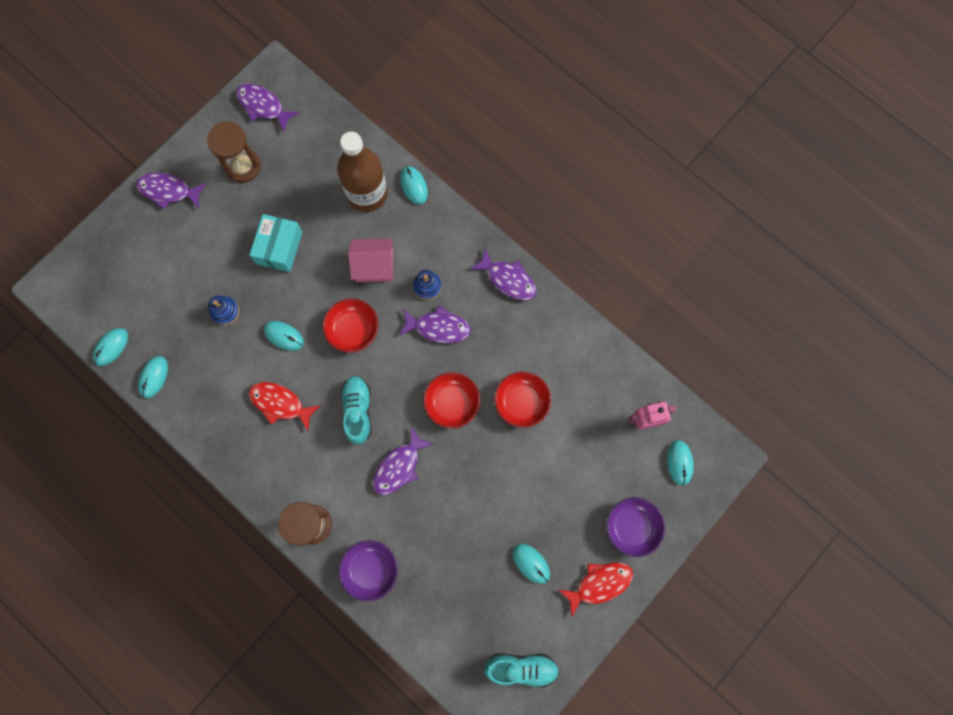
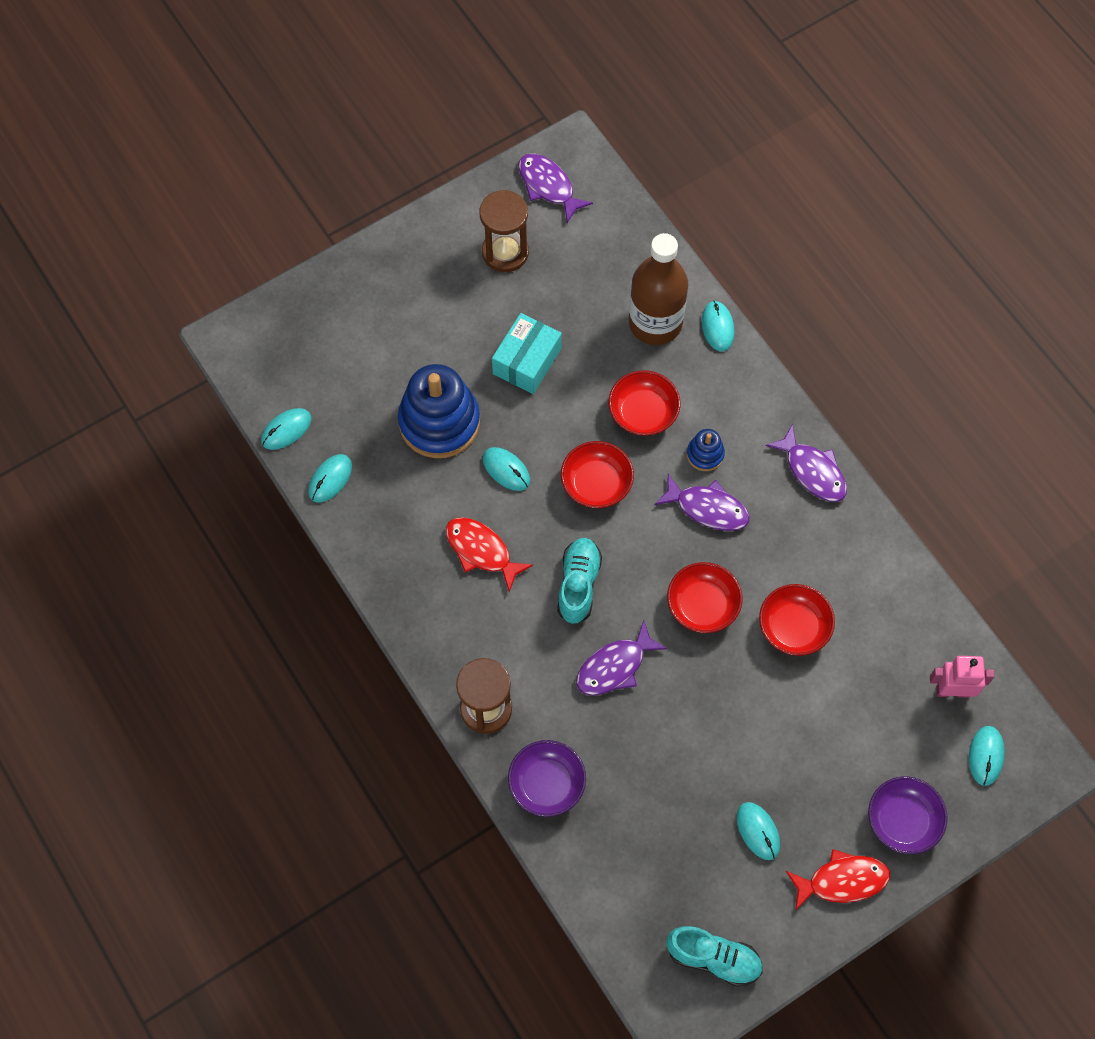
camera: 15 degrees right, 10 degrees down
(168, 191) = (404, 260): purple fish -> none
(225, 311) = (439, 422): blue stacking toy -> blue stacking toy, size x2.18
(374, 266) = (643, 413): pink house -> red bowl

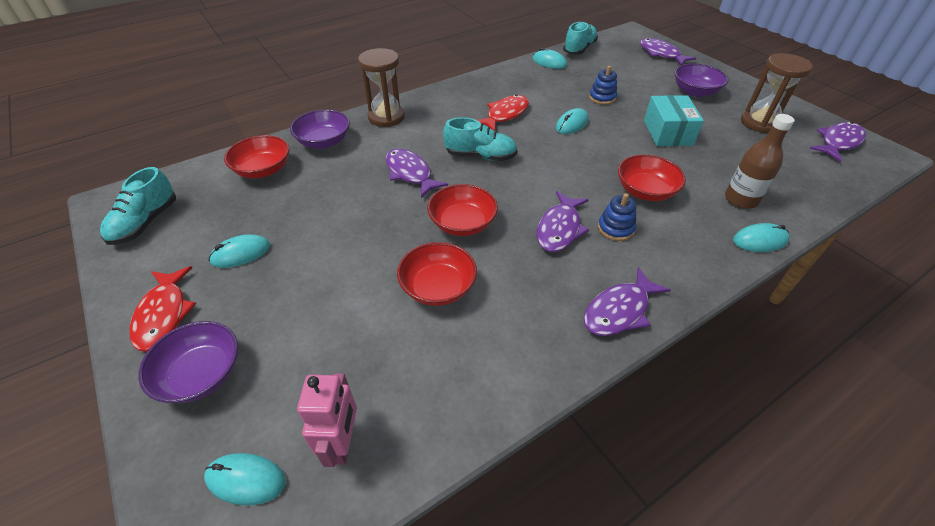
camera: 90 degrees right, 20 degrees down
(286, 430) = (579, 49): turquoise mouse -> turquoise shoe
(310, 317) = (661, 54): none -> purple fish
(425, 302) = (695, 91): none -> purple bowl
(439, 422) = (602, 98): blue stacking toy -> blue stacking toy, size x0.46
(527, 361) = (668, 132): turquoise box -> turquoise box turned 60 degrees clockwise
(596, 483) = (570, 165): red bowl -> red bowl (263, 170)
(655, 323) = (741, 199): brown bottle -> brown bottle, size x0.65

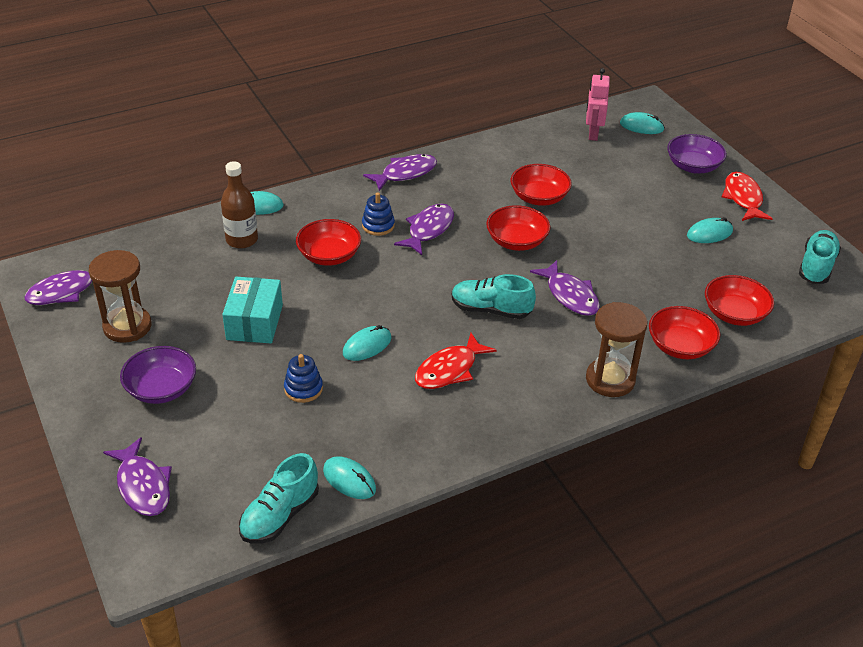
camera: 175 degrees left, 5 degrees down
(324, 141) = (680, 346): purple bowl -> red bowl

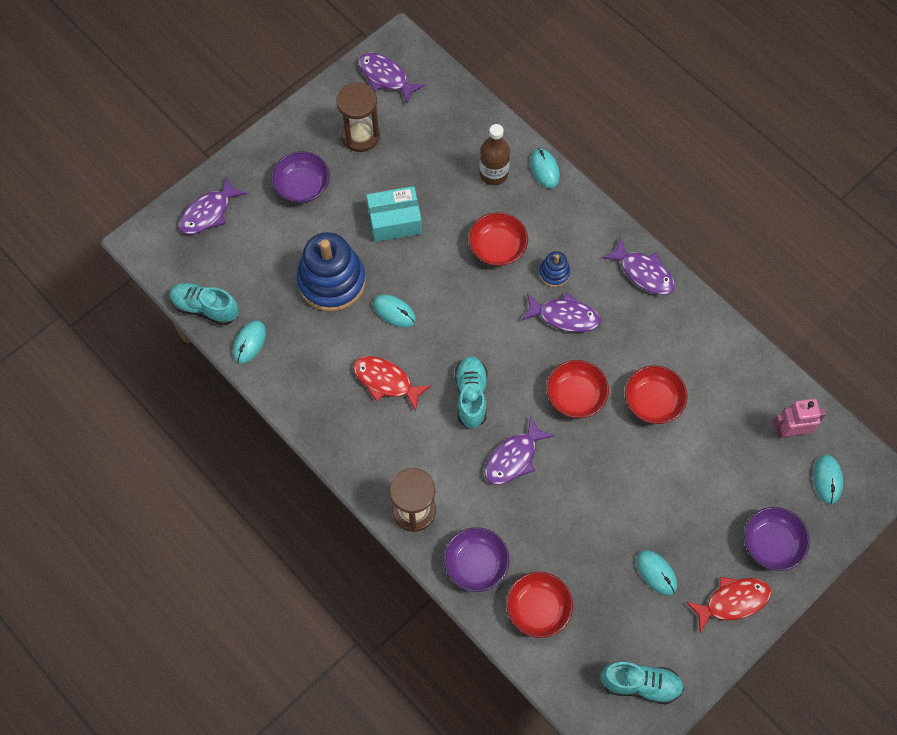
camera: 75 degrees right, 25 degrees up
(303, 389) = (332, 281): blue stacking toy -> blue stacking toy, size x2.18
(680, 346) = (476, 564): red bowl -> purple bowl

